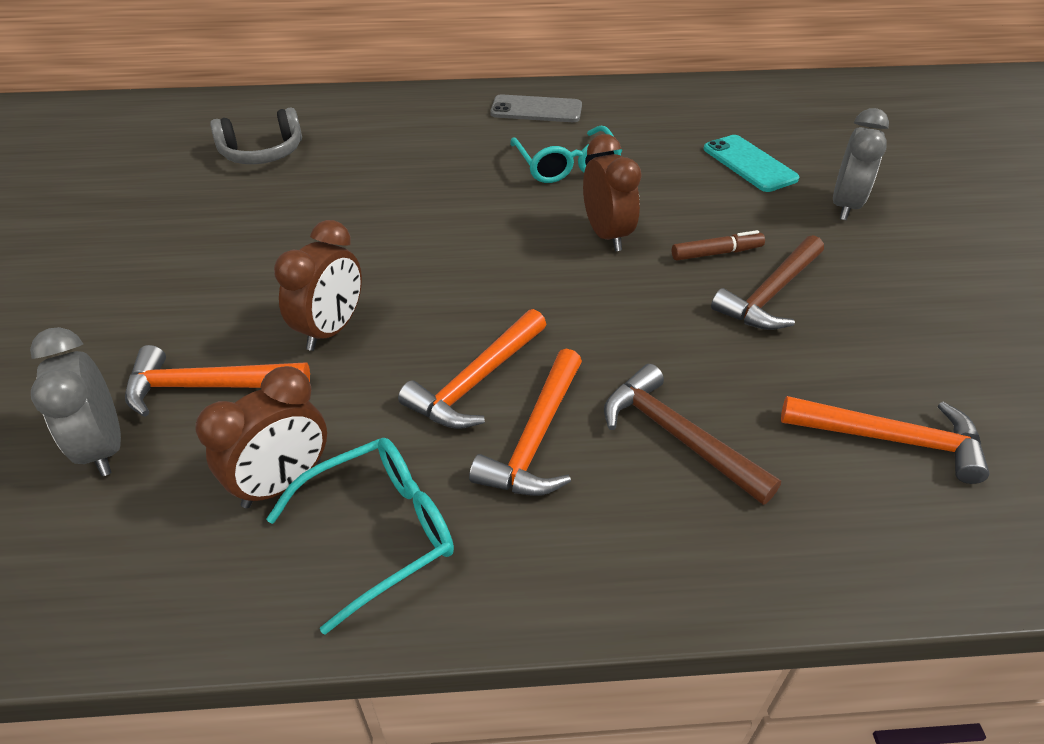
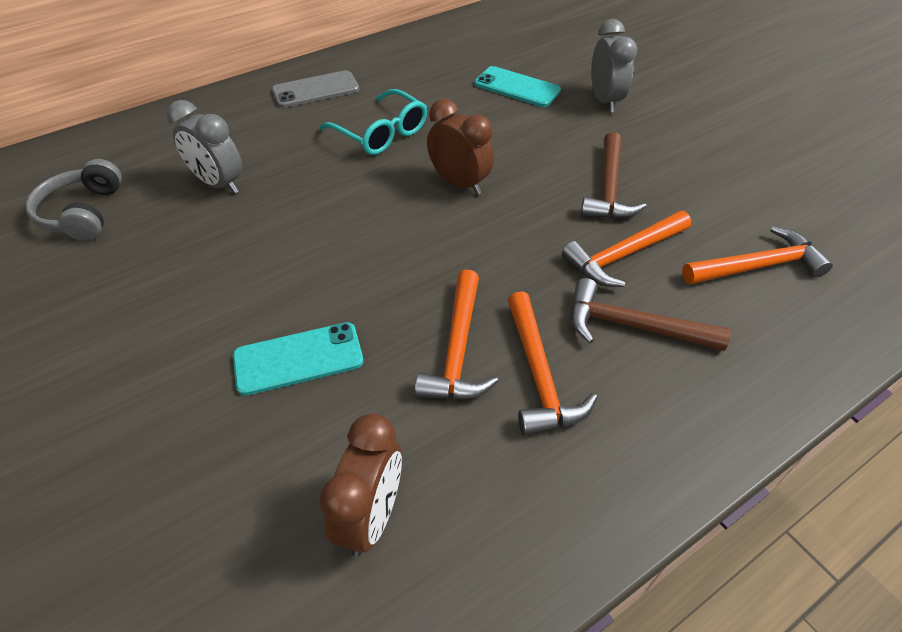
camera: 30 degrees left, 5 degrees up
(104, 447) = (169, 573): grey clock -> grey clock (219, 184)
(207, 387) = (225, 464): orange hammer -> orange hammer (623, 255)
(262, 153) = (83, 213): grey headphones -> grey headphones turned 135 degrees clockwise
(331, 330) = (298, 358): brown clock -> turquoise phone
(380, 532) = (485, 513): turquoise glasses -> none
(716, 253) = (549, 169): brown marker -> none

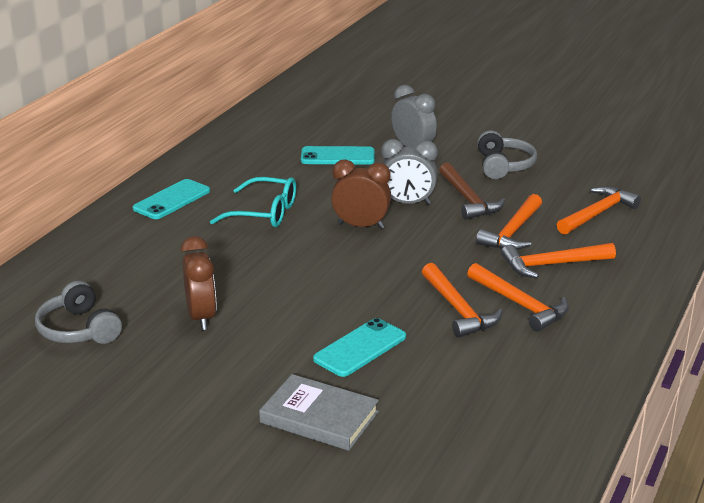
camera: 30 degrees left, 20 degrees down
(157, 447) = (319, 417): none -> grey book
(219, 184) = (171, 280): grey clock -> grey clock (408, 203)
(316, 90) = (172, 200): grey phone -> turquoise phone
(371, 516) = (490, 394): brown clock -> brown clock (201, 317)
(632, 326) = (552, 265): brown hammer -> orange hammer
(690, 155) = (504, 166): none -> grey headphones

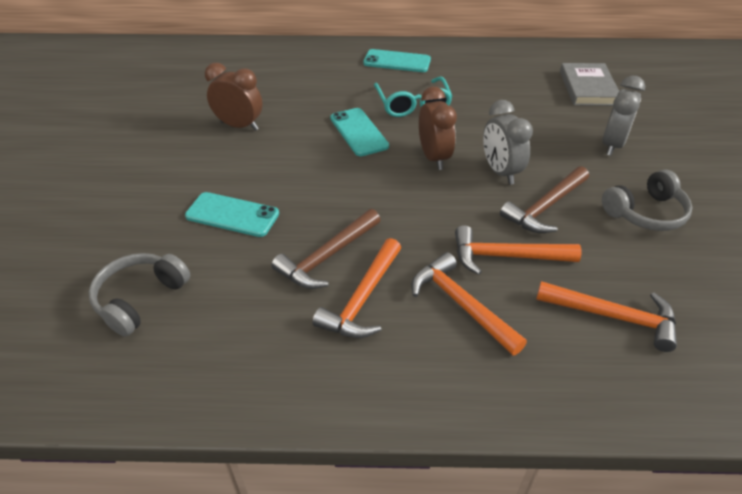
camera: 65 degrees right, 15 degrees up
(78, 330) = (199, 85): grey headphones -> grey headphones (140, 299)
(201, 317) = (239, 126): brown clock -> brown clock turned 120 degrees counterclockwise
(319, 417) = (123, 222): grey book -> grey book (588, 88)
(337, 156) = (547, 109): turquoise phone -> turquoise phone (358, 132)
(458, 309) = (327, 257): orange hammer -> brown hammer

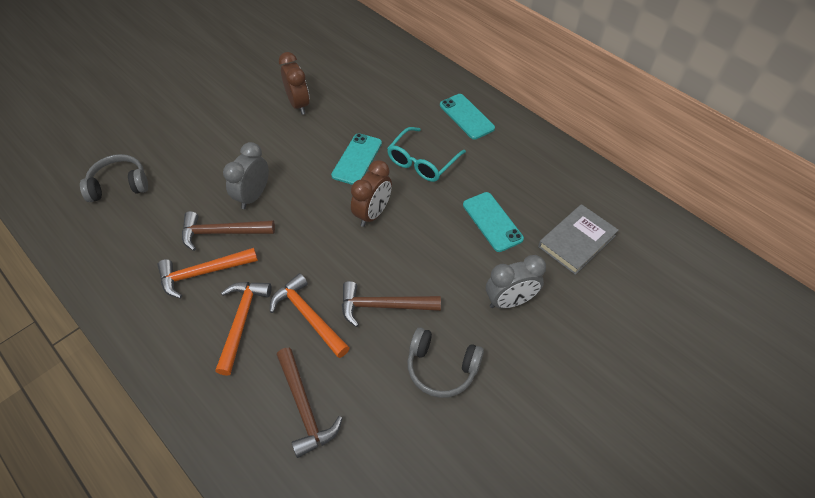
camera: 45 degrees right, 10 degrees up
(232, 215) = (216, 167): turquoise phone -> turquoise phone (492, 221)
(500, 172) = (397, 257): grey clock -> grey clock (253, 196)
(613, 316) = (305, 407): orange hammer -> brown hammer

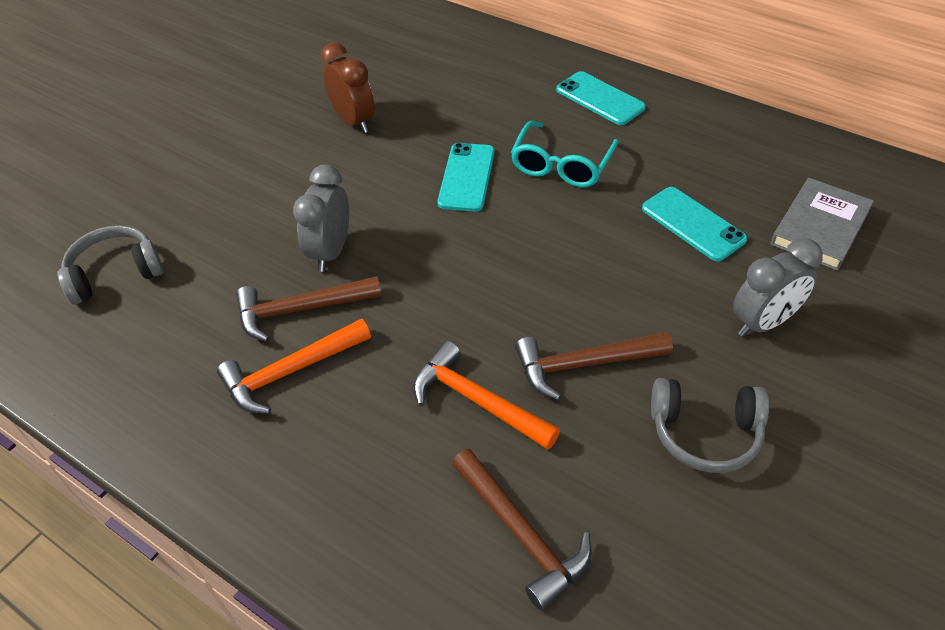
camera: 10 degrees left, 5 degrees down
(241, 321) = (376, 429): orange hammer -> none
(373, 214) = (518, 244): brown clock -> none

